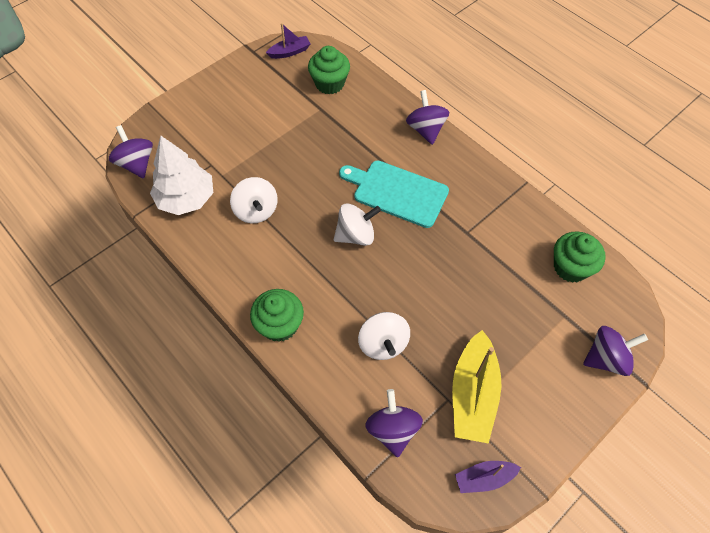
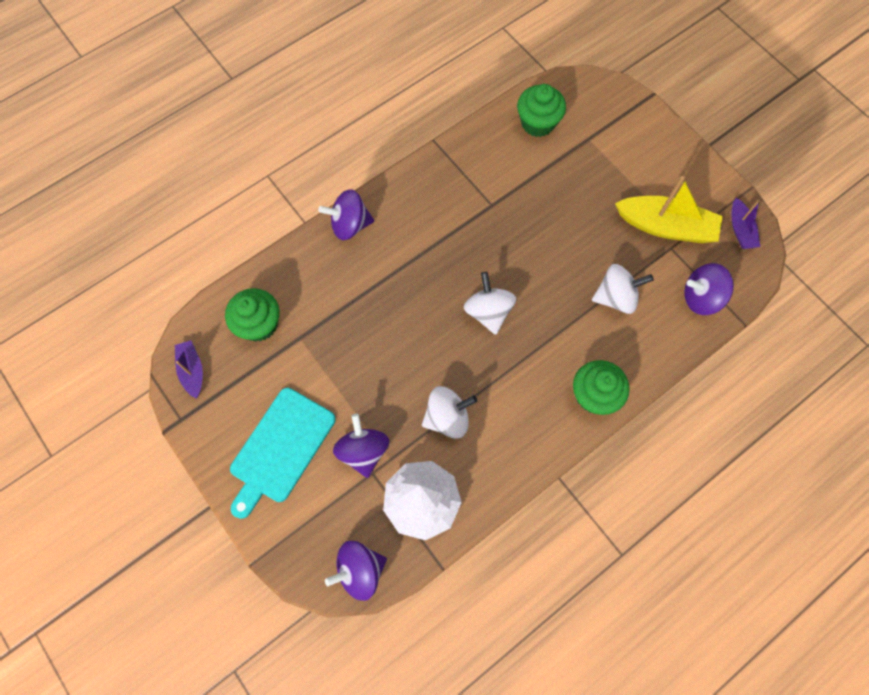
camera: 85 degrees left, 10 degrees up
(397, 192) = (435, 265): turquoise cutting board -> turquoise cutting board (280, 448)
(606, 358) = (631, 116): purple spinning top -> purple spinning top (363, 451)

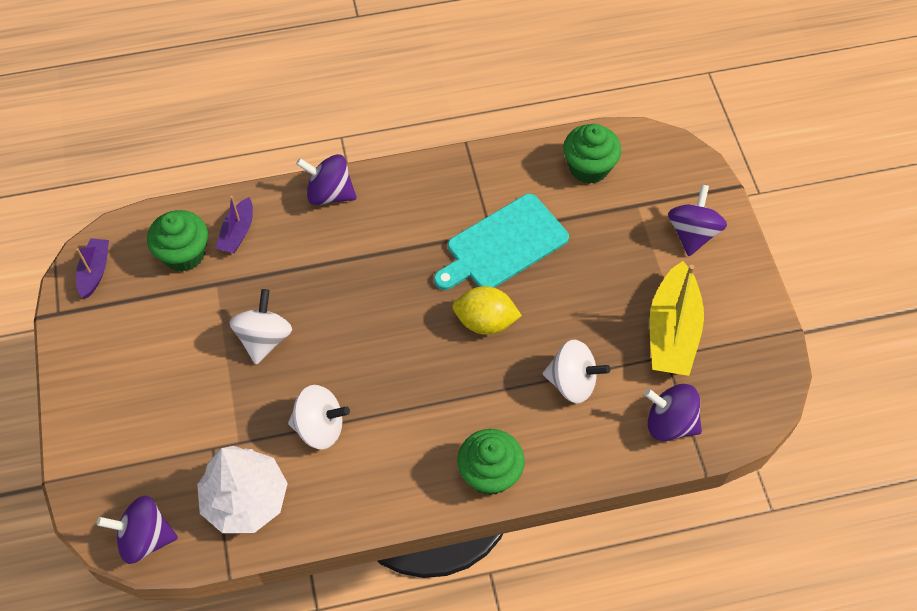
camera: 25 degrees right, 10 degrees down
(280, 448) = (136, 383): turquoise cutting board -> turquoise cutting board (503, 245)
(363, 451) = (216, 422): purple spinning top -> purple spinning top (692, 233)
(488, 312) = (424, 339): white spinning top -> white spinning top (264, 338)
(527, 278) = (485, 321): none -> yellow lemon
(666, 227) = (672, 331): yellow boat -> yellow boat turned 60 degrees clockwise
(740, 230) = (758, 369): purple boat -> purple boat (238, 232)

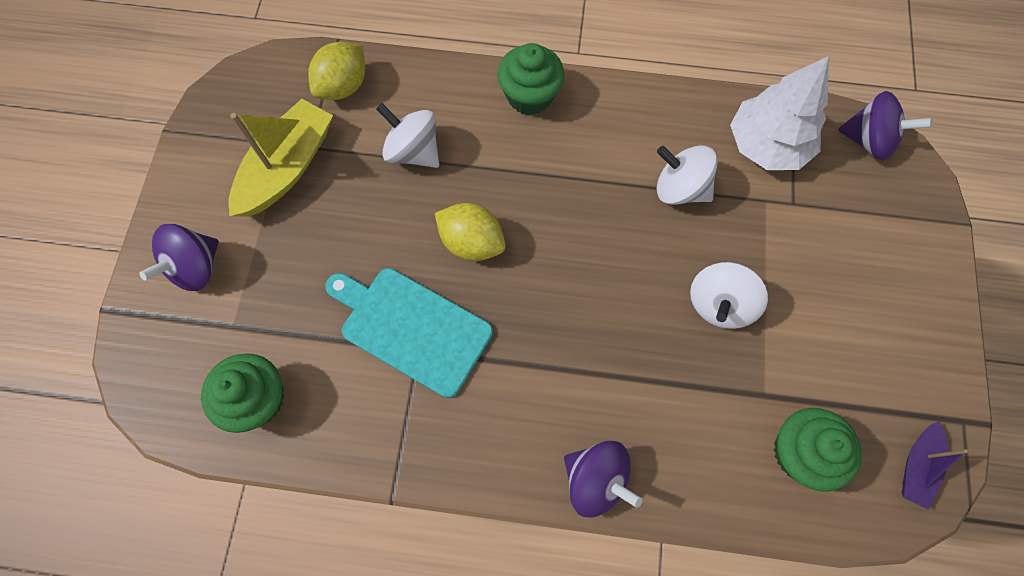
camera: 160 degrees left, 10 degrees up
(238, 232) = (727, 461): purple boat -> none
(503, 245) = (411, 328): turquoise cutting board -> turquoise cutting board turned 135 degrees counterclockwise
(670, 423) = (343, 86): purple spinning top -> yellow lemon

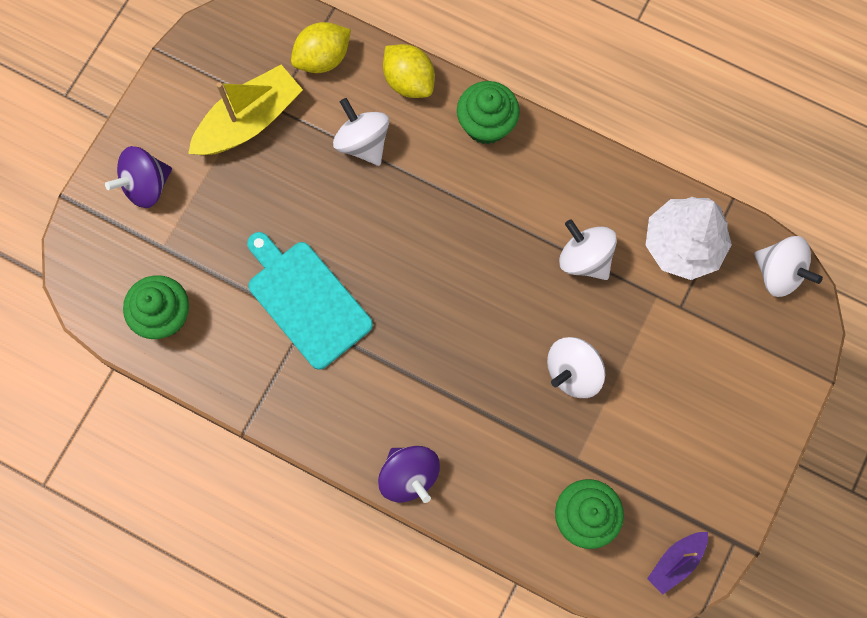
camera: 20 degrees right, 5 degrees up
(471, 242) = (383, 244): yellow lemon -> yellow lemon (409, 81)
(868, 141) = (778, 273): purple spinning top -> white spinning top

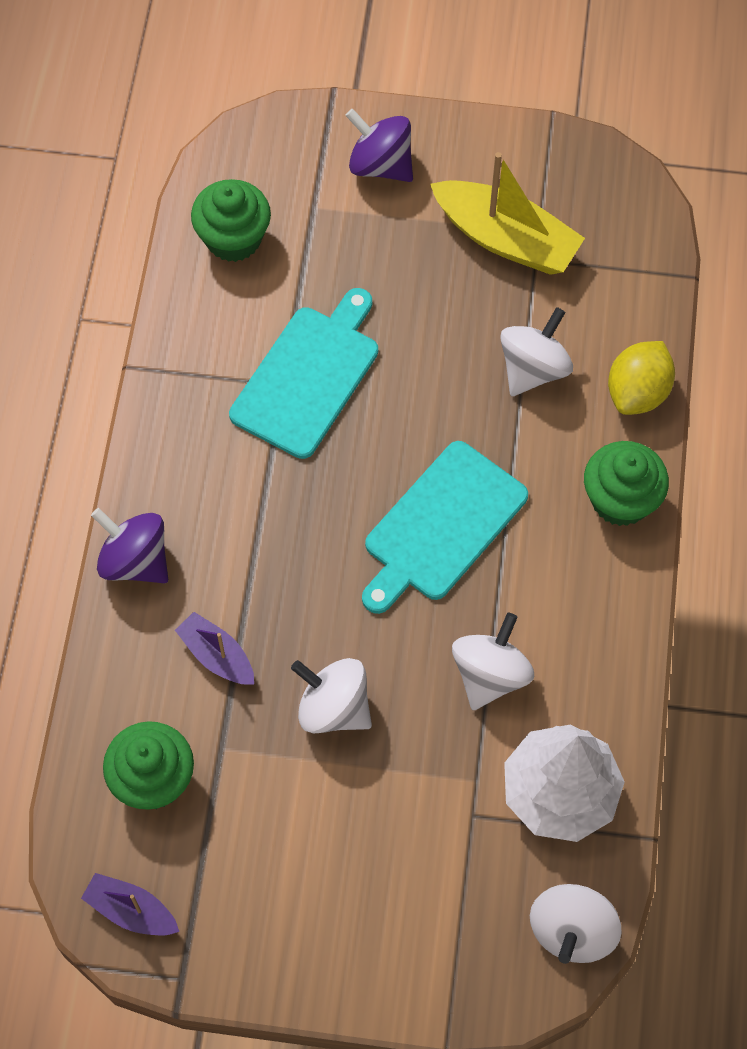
camera: 70 degrees right, 10 degrees down
(322, 58) = (623, 288): yellow lemon -> none
(409, 476) = (135, 560): purple spinning top -> purple spinning top turned 90 degrees clockwise
(462, 250) = (441, 526): none -> turquoise cutting board
(505, 440) = (217, 655): none -> purple boat

